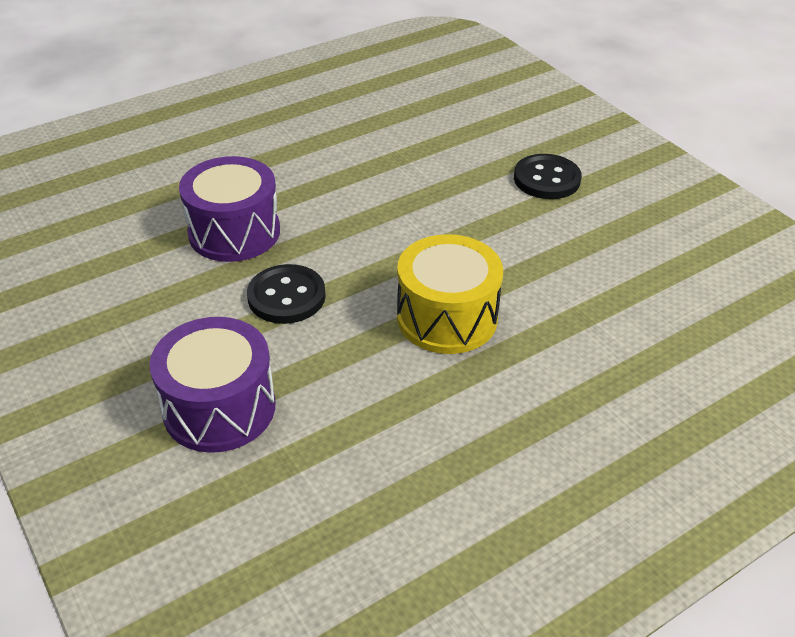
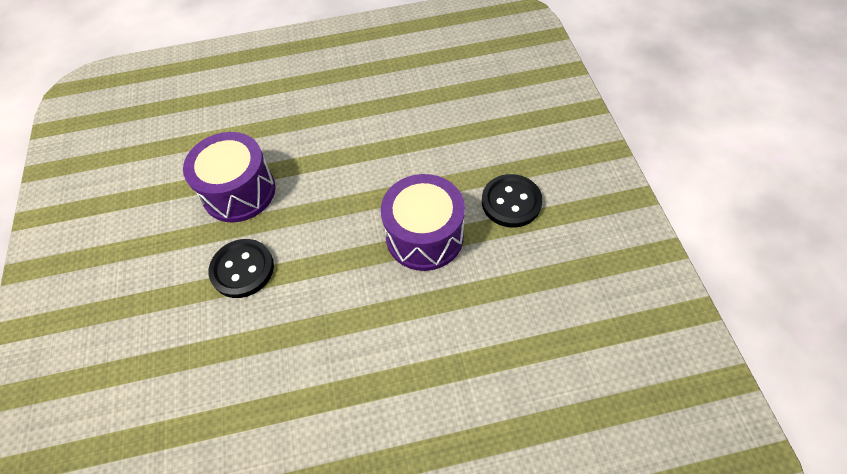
camera: 25 degrees right, 15 degrees up
(219, 408) = (142, 365): purple drum -> purple drum (424, 236)
(447, 317) = (349, 331): yellow drum -> none

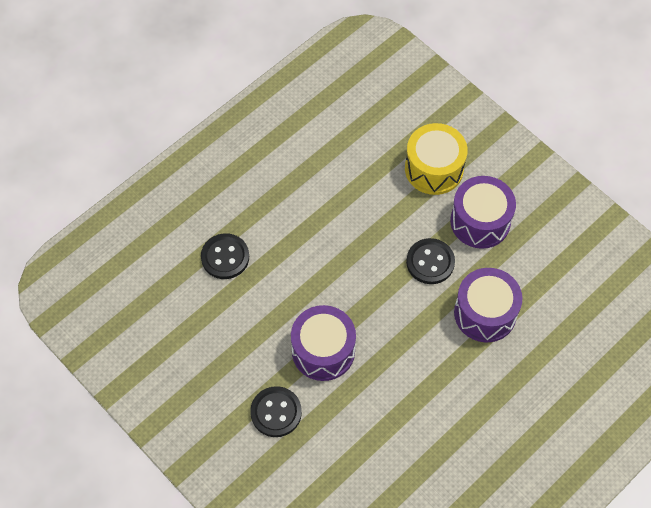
camera: 145 degrees right, 5 degrees up
(132, 384) = (434, 169): none -> yellow drum
(151, 285) = (480, 221): none -> purple drum
(474, 413) = (225, 257): none -> black button

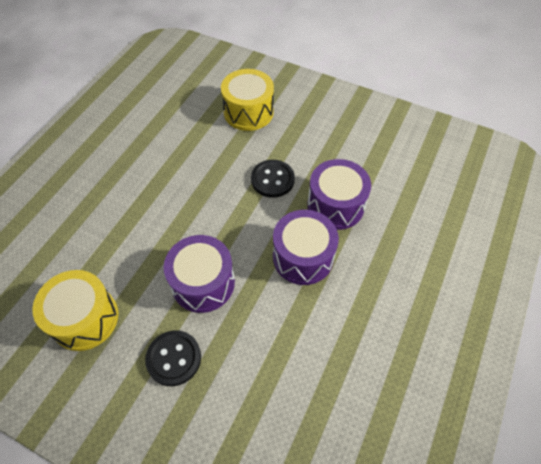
camera: 20 degrees left, 5 degrees down
(206, 348) = (85, 318): none -> yellow drum
(225, 257) = (85, 229): black button -> none
(480, 221) = (301, 138): purple drum -> purple drum (303, 257)

